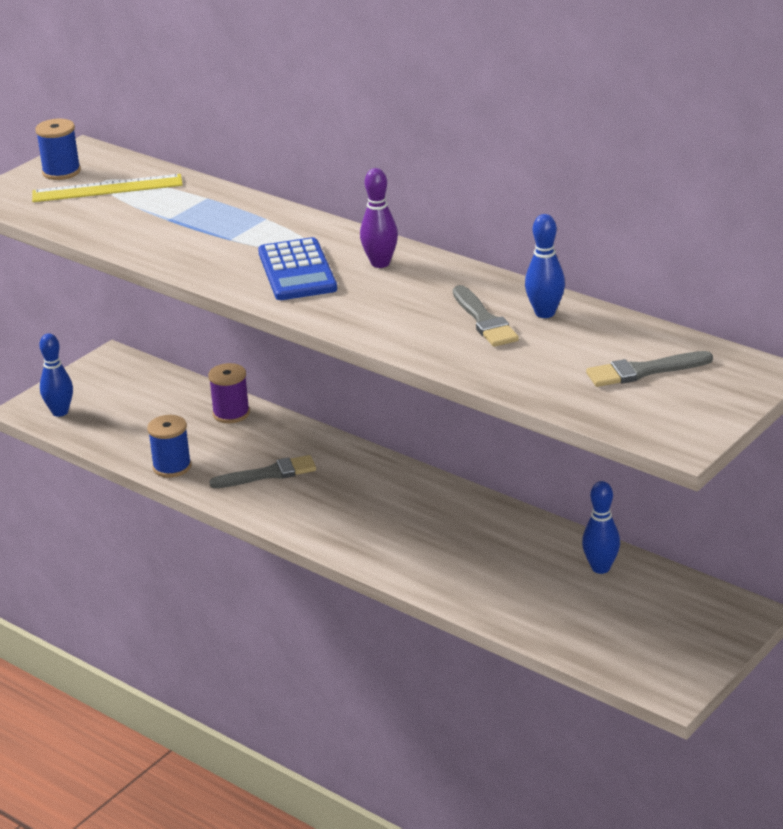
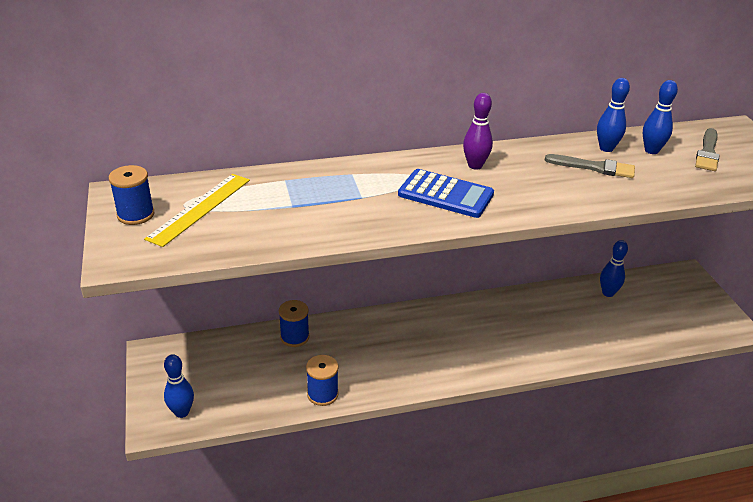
camera: 55 degrees left, 5 degrees up
(231, 413) = (294, 337): purple spool -> blue spool
(268, 474) = (383, 357): grey brush -> none
(586, 338) = (651, 150): none -> blue bowling pin

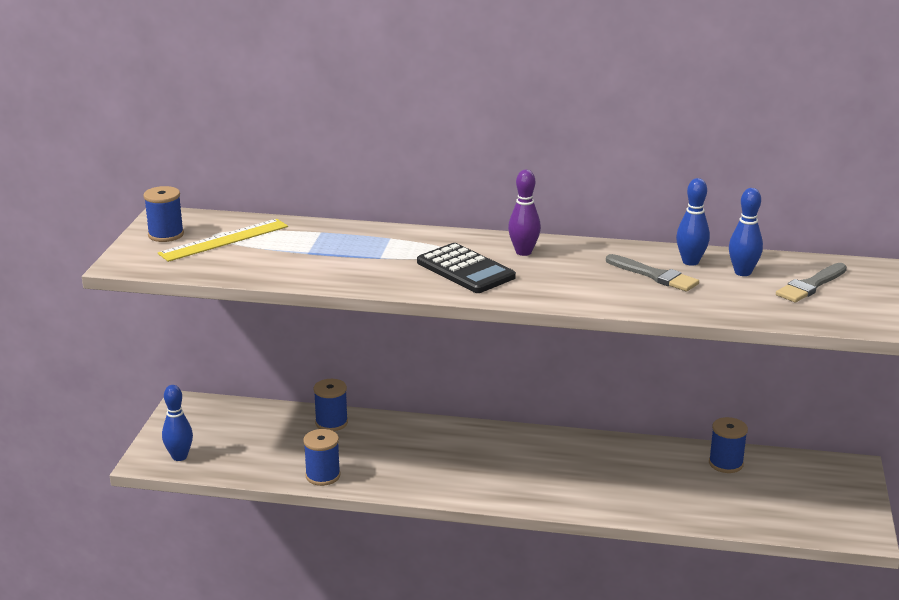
camera: 25 degrees right, 10 degrees down
(445, 194) = (465, 270): blue calculator -> black calculator
(608, 293) = (725, 463): blue bowling pin -> blue spool

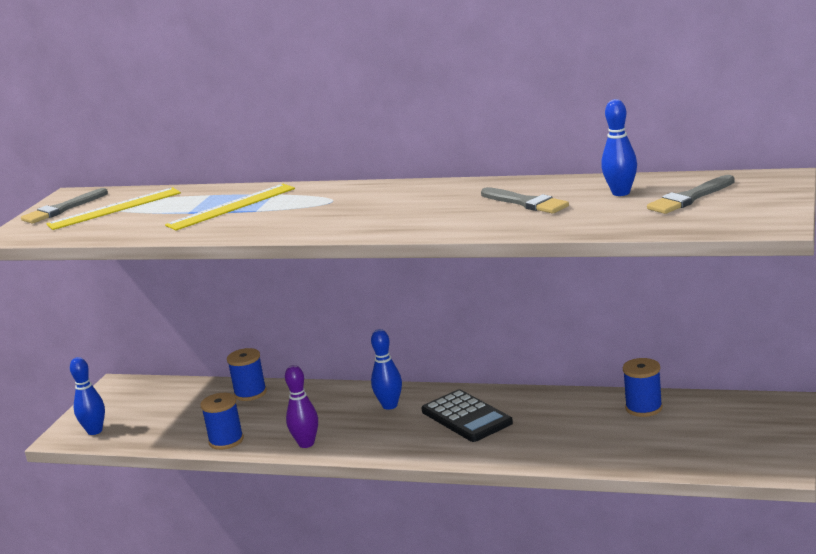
camera: 10 degrees right, 5 degrees down
(166, 235) = (62, 209): blue spool -> grey brush
(351, 250) = (231, 207): none -> yellow ruler
(465, 270) = (335, 213): black calculator -> black calculator (466, 417)
(523, 252) = (401, 194): purple bowling pin -> purple bowling pin (306, 444)
(690, 262) = (569, 188): blue bowling pin -> blue bowling pin (390, 405)

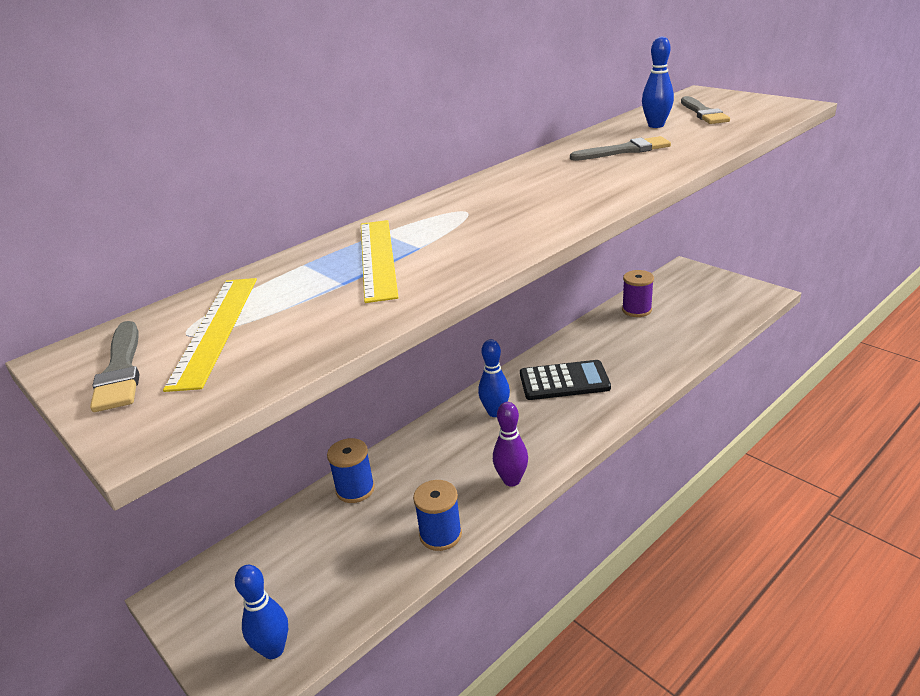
camera: 60 degrees left, 10 degrees up
(644, 408) = (636, 310): blue spool -> purple spool

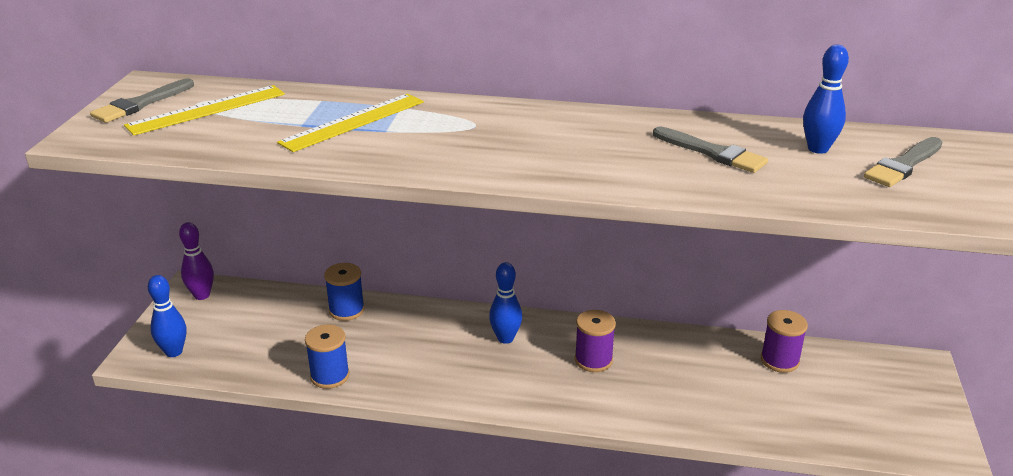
camera: 50 degrees right, 0 degrees up
(511, 480) = (423, 386): purple bowling pin -> purple bowling pin (202, 295)
(564, 381) = (593, 360): black calculator -> purple spool

